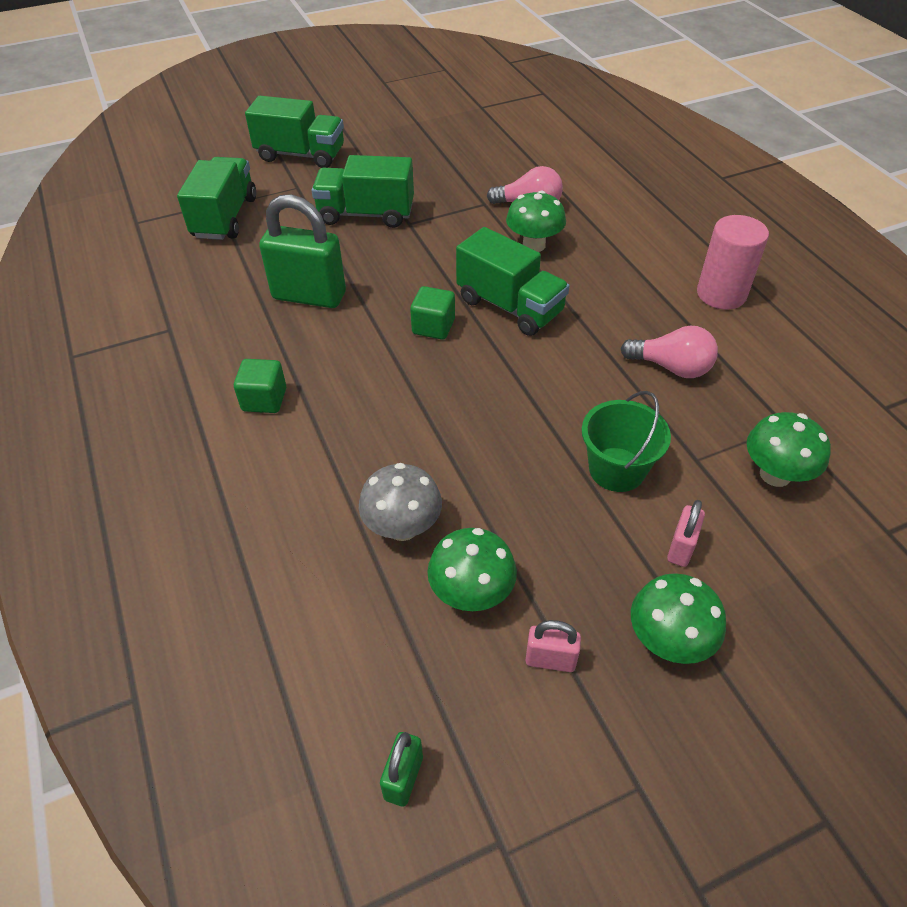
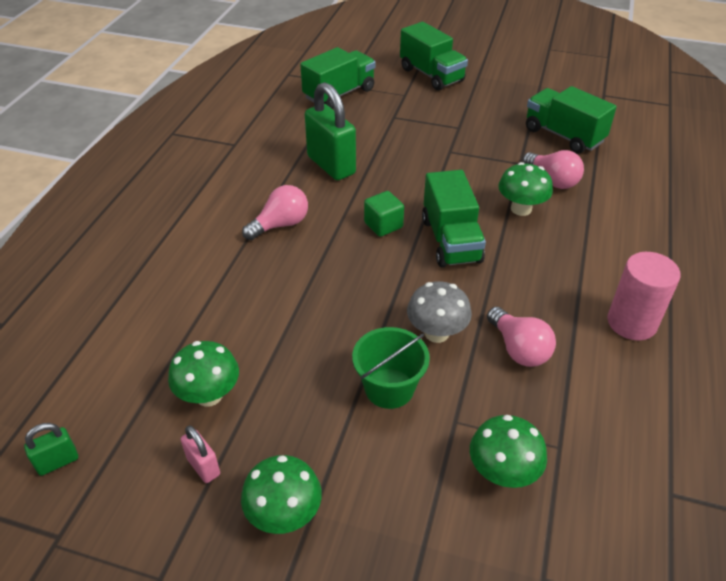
camera: 40 degrees right, 5 degrees down
(264, 399) = (235, 212): green cube -> none
(331, 384) = (280, 225): none -> pink light bulb
(366, 214) = (427, 132): green truck -> green truck (563, 135)
(402, 527) = (219, 331): grey mushroom -> grey mushroom (436, 333)
(681, 548) = (367, 467): pink padlock -> none

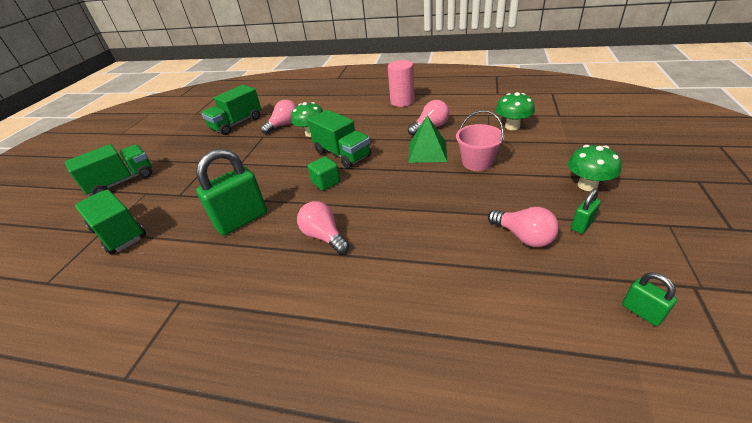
camera: 90 degrees left, 5 degrees down
(203, 466) = (582, 225): pink padlock -> green padlock
(209, 395) = (523, 236): green mushroom -> pink light bulb
(389, 388) = (477, 162): green bucket -> pink bucket
(436, 333) = (427, 151): grey mushroom -> green pyramid
(451, 240) = (342, 154): green truck -> green truck turned 60 degrees clockwise

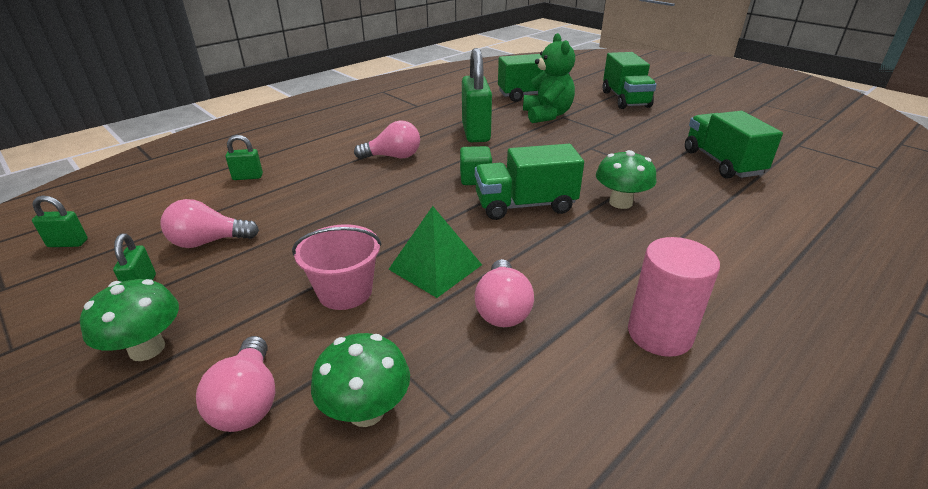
camera: 120 degrees right, 5 degrees down
(179, 203) = (547, 115): none -> green teddy bear
(284, 125) = (677, 191): pink light bulb -> pink light bulb (248, 401)
(443, 298) = (248, 177): none -> green padlock

